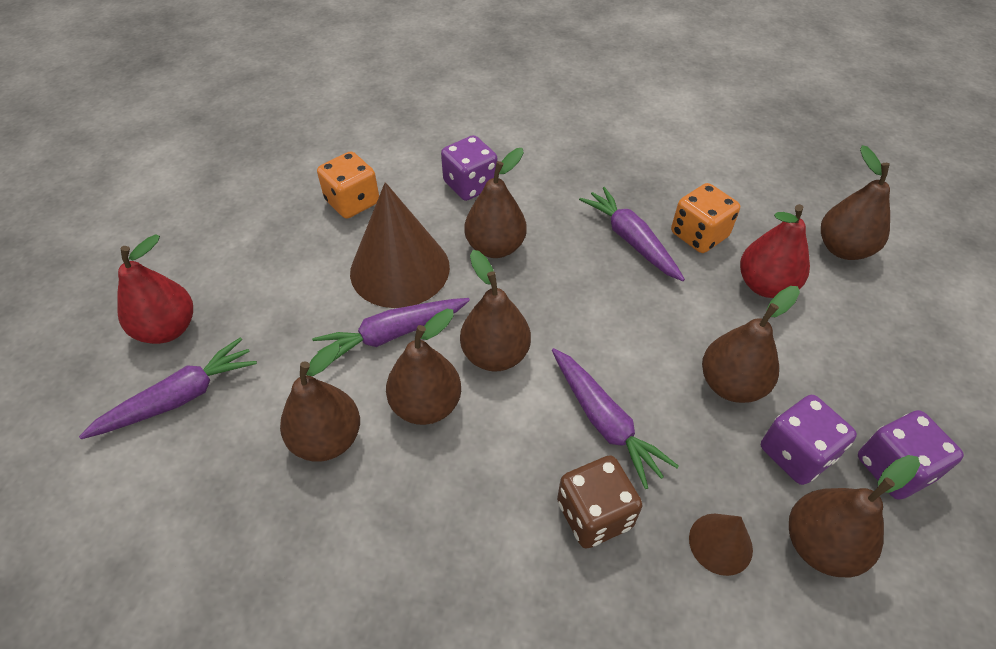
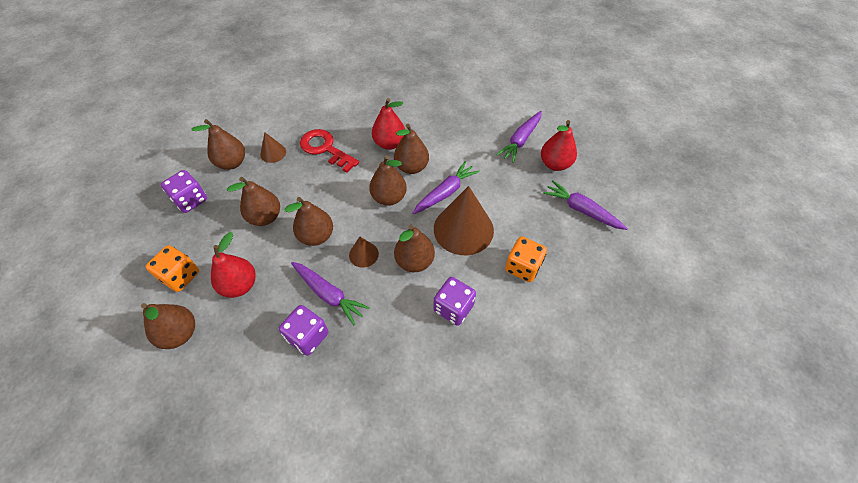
camera: 160 degrees right, 5 degrees up
(327, 439) = (446, 143): brown pear -> brown pear (316, 236)
(445, 480) = (389, 143): none -> red pear
(568, 276) = (363, 254): none -> brown cone
(594, 514) = (325, 149): brown dice -> red key
(604, 421) = (327, 183): purple carrot -> purple carrot (581, 210)
(699, 235) = (282, 314): orange dice -> orange dice (180, 276)
(796, 453) = (236, 194): purple dice -> purple dice (308, 336)

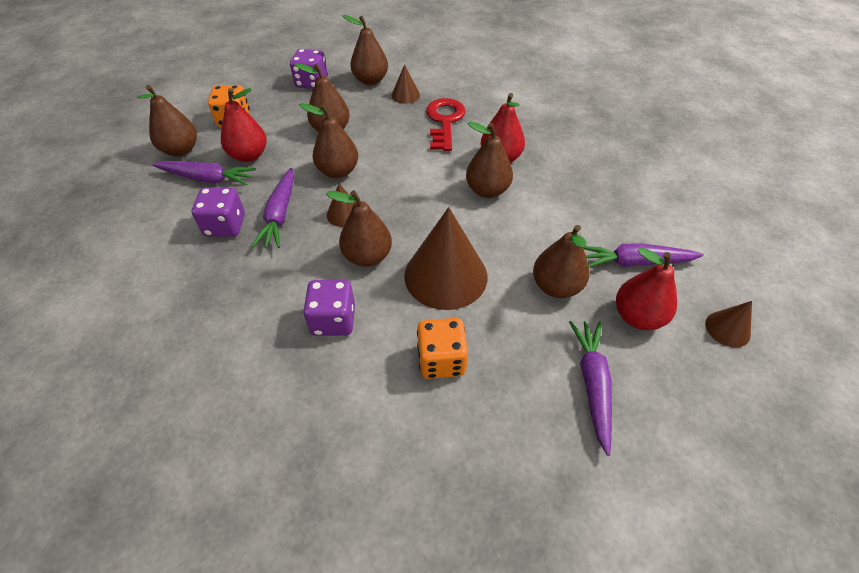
camera: 55 degrees right, 5 degrees down
(389, 198) = (430, 195): brown pear -> brown pear (556, 286)
(445, 192) = (481, 234): purple carrot -> purple carrot (207, 178)
(585, 136) = (727, 329): none -> brown cone

